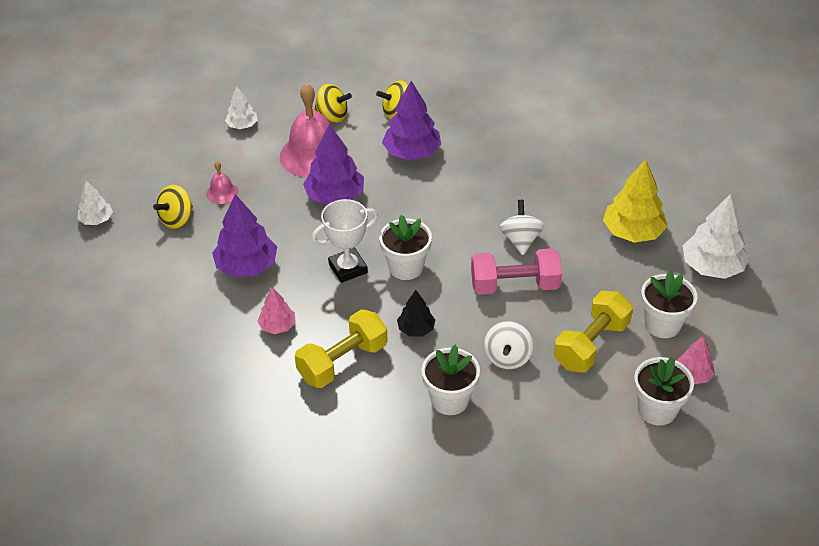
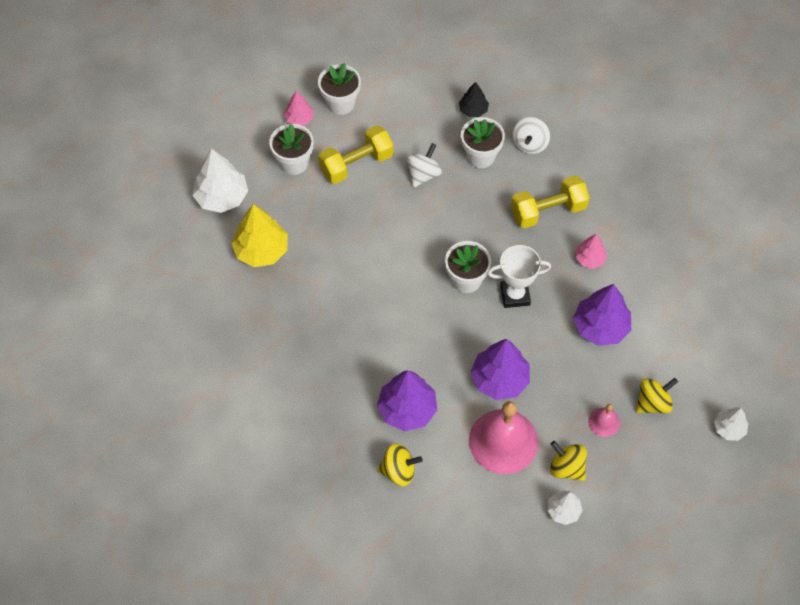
camera: 160 degrees left, 15 degrees up
(332, 116) = (466, 491): yellow spinning top -> yellow spinning top (566, 468)
(416, 329) = (481, 220): black tree -> black tree (473, 110)
(514, 285) = (386, 233): pink dumbbell -> none
(520, 240) = (358, 274): white spinning top -> white spinning top (530, 144)

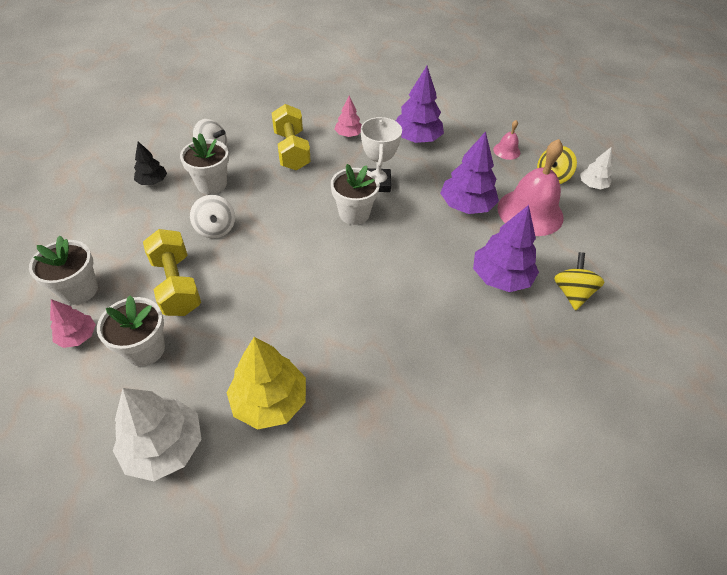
camera: 85 degrees left, 10 degrees down
(423, 174) = (216, 229): white spinning top -> white spinning top turned 150 degrees counterclockwise
(653, 403) = (488, 124): yellow spinning top -> none
(729, 428) = (508, 93): white tree -> none

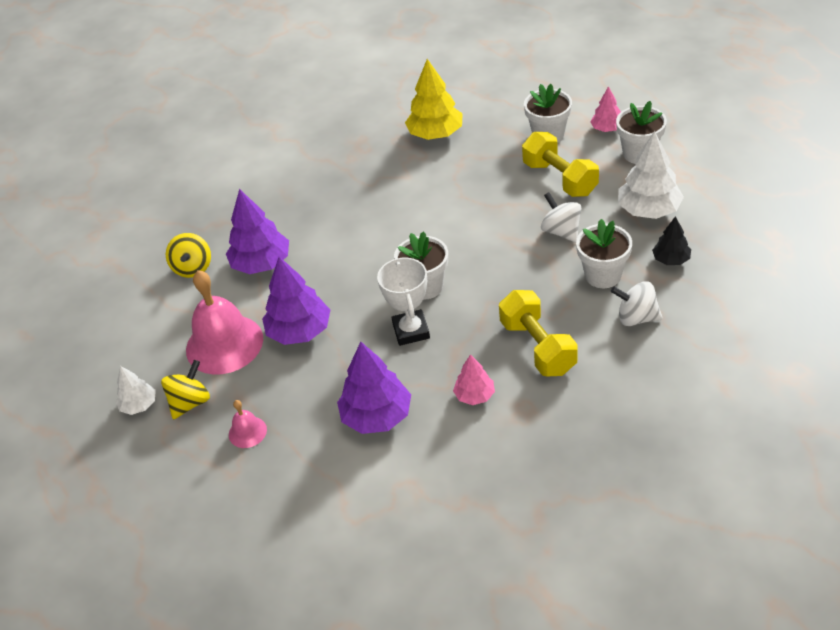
camera: 175 degrees right, 5 degrees down
(164, 446) = (492, 98): white tree -> white tree (648, 210)

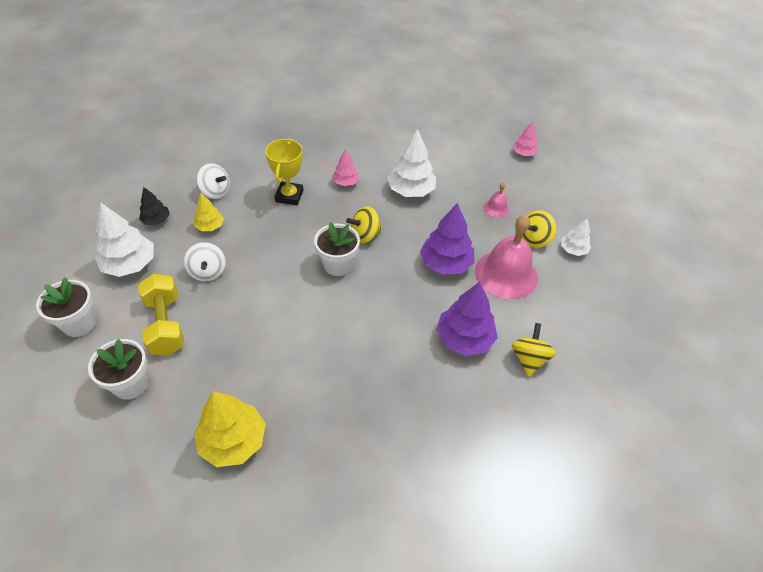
camera: 170 degrees left, 5 degrees up
(377, 416) = (411, 190): purple tree -> white tree
(411, 331) = (365, 235): white trophy -> yellow spinning top
(538, 347) = (289, 196): yellow dumbbell -> yellow trophy
(603, 275) = (210, 226): white flower pot -> yellow tree
(607, 129) = (74, 367): pink tree -> pink tree (523, 153)

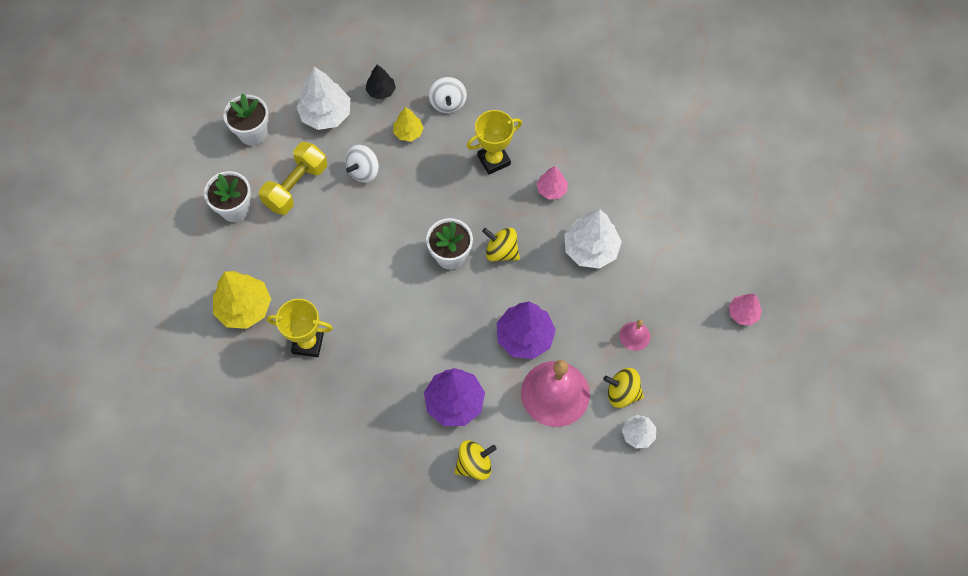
camera: 55 degrees right, 15 degrees up
(318, 410) = (308, 343): none -> yellow trophy

